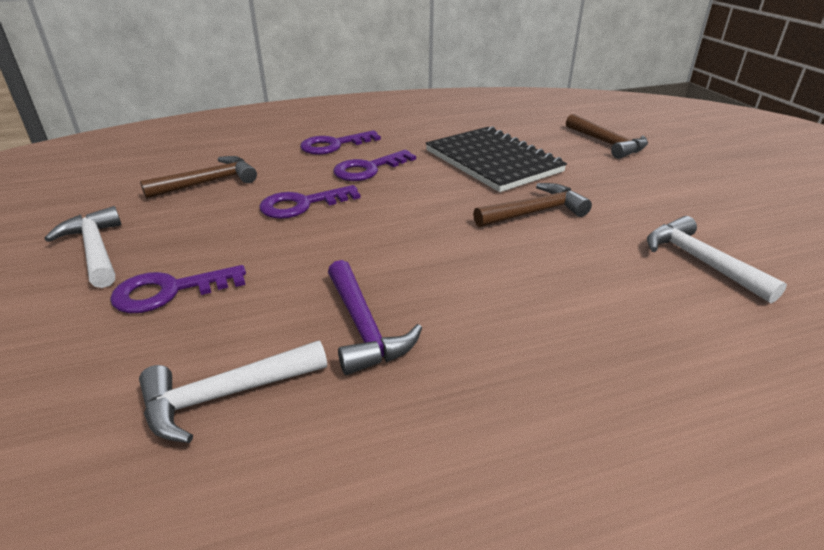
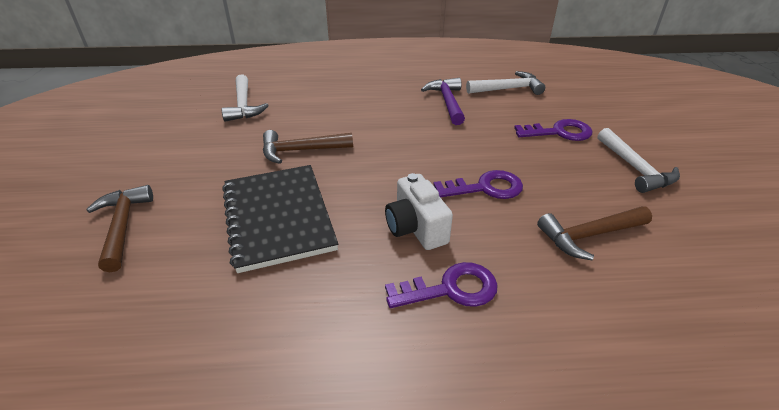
camera: 165 degrees left, 5 degrees up
(368, 169) = (416, 228): purple key -> white camera

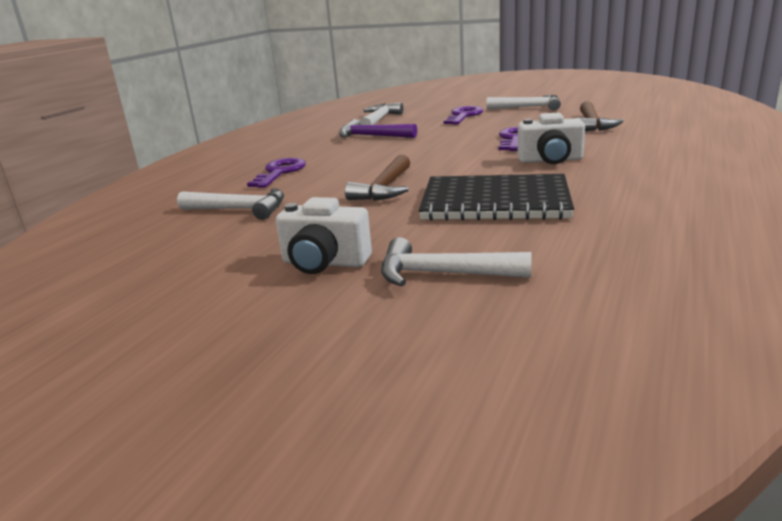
camera: 60 degrees left, 15 degrees down
(123, 226) = (442, 274): brown hammer -> white hammer
(147, 170) = (324, 263): none -> white camera
(450, 289) = (628, 158): purple key -> purple key (279, 172)

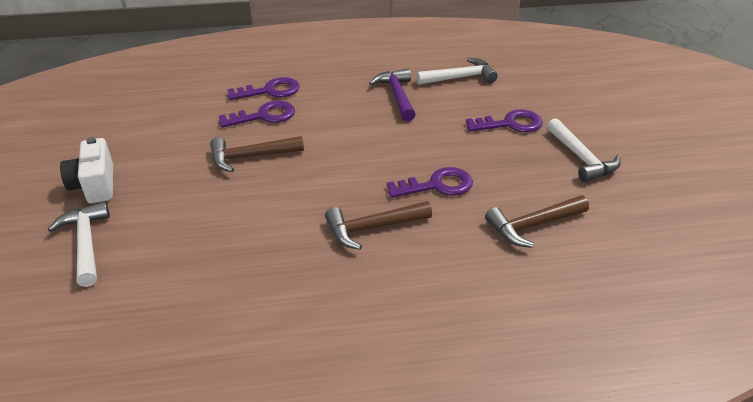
camera: 55 degrees right, 15 degrees up
(240, 209) = (182, 110): white hammer -> none
(321, 178) = (264, 116): none -> purple key
(495, 202) = (238, 226): black notebook -> none
(550, 160) = (372, 228): white camera -> brown hammer

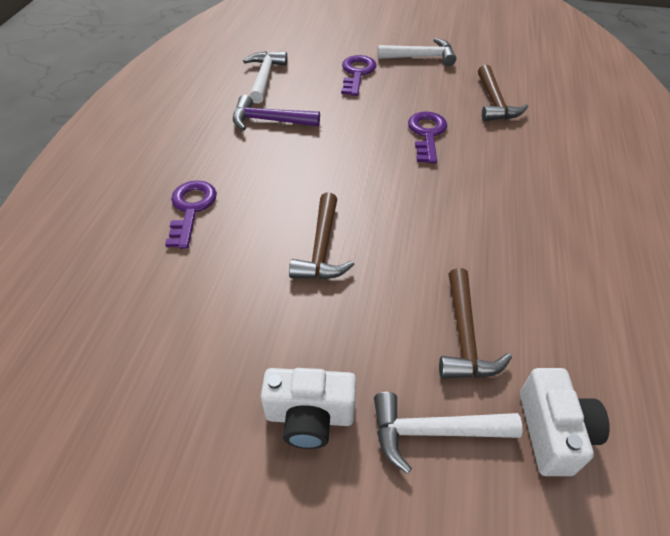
camera: 70 degrees left, 10 degrees up
(88, 309) = (553, 432): none -> white camera
(264, 116) = (243, 223): purple key -> none
(372, 228) = (473, 185): brown hammer -> brown hammer (464, 337)

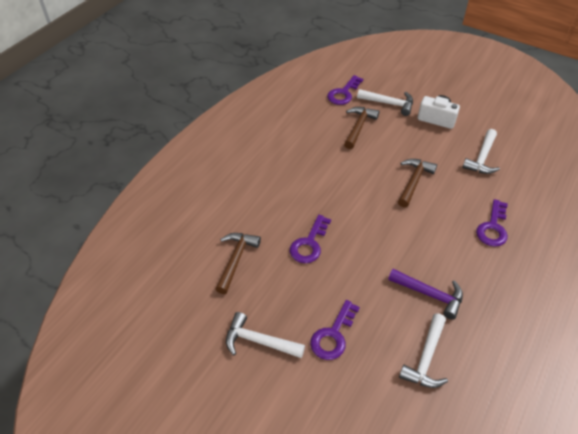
camera: 160 degrees left, 0 degrees up
(204, 332) = (482, 158): none -> white hammer
(553, 432) = (343, 93): white camera -> purple key

